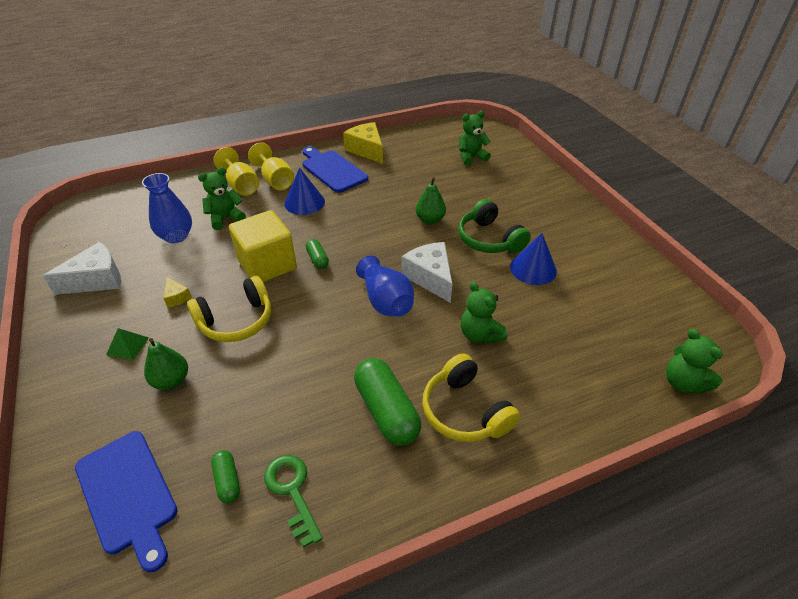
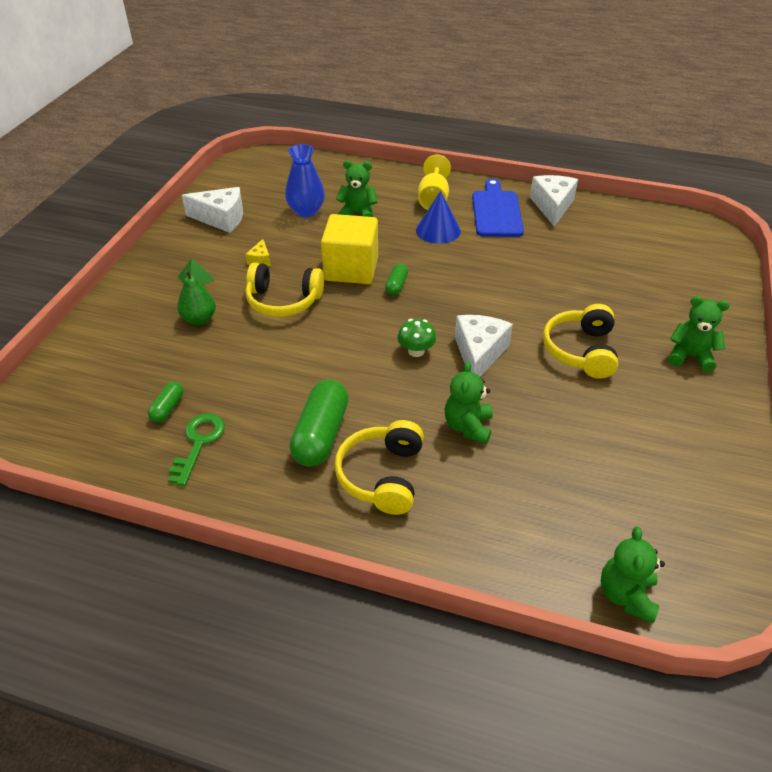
camera: 40 degrees right, 0 degrees up
(128, 494) = (106, 376): blue cutting board -> none
(241, 186) = (399, 191): yellow goblet -> none
(366, 150) = (552, 206): yellow cheese -> white cheese
(386, 301) = (416, 351): blue vase -> green mushroom
(430, 220) = (540, 302): green pear -> none
(471, 157) = (661, 262): green teddy bear -> green teddy bear (690, 356)
(489, 239) = (580, 351): green headphones -> yellow headphones
(533, 269) = (594, 402): blue cone -> none

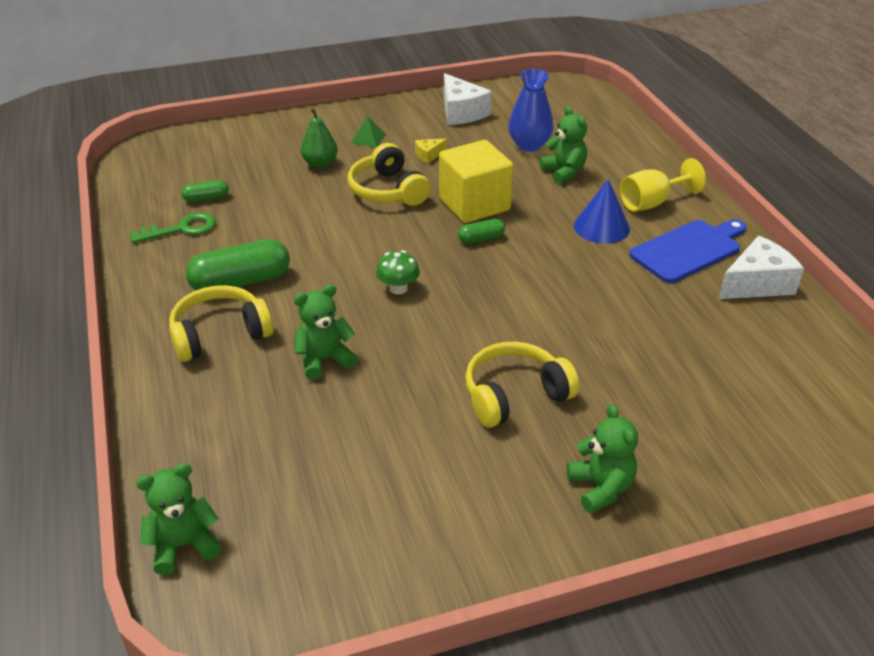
camera: 55 degrees right, 5 degrees down
(479, 354) = (435, 327): white cheese -> none

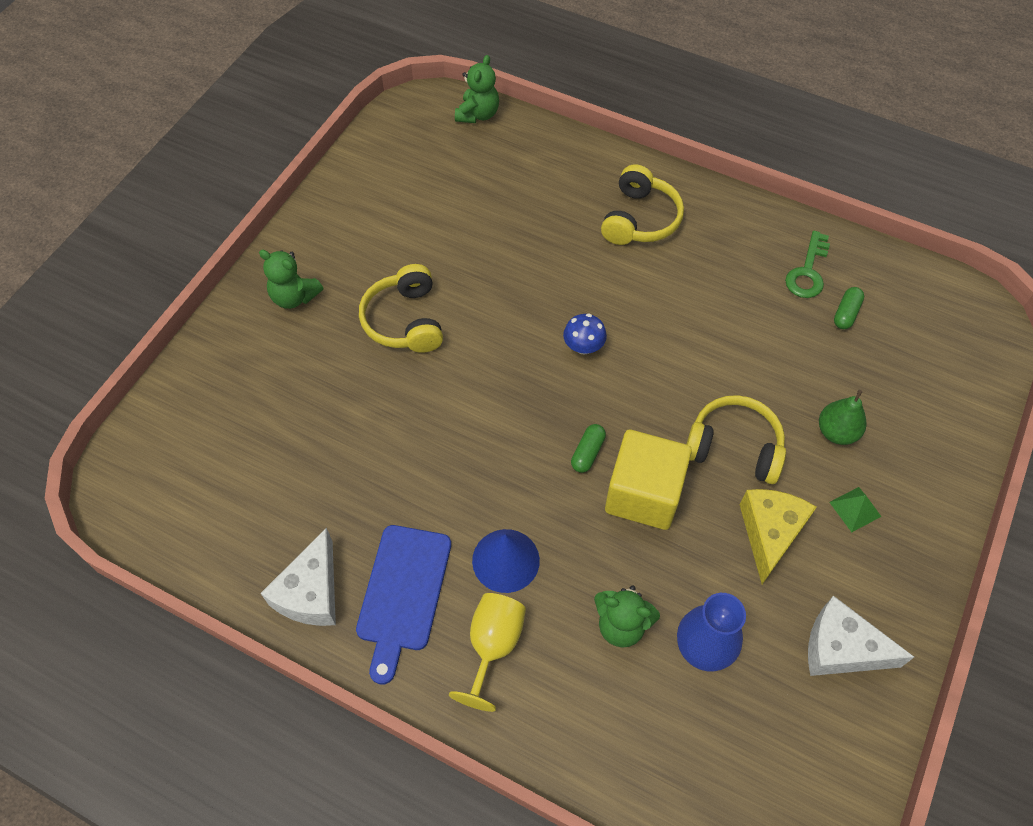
camera: 135 degrees right, 20 degrees up
(241, 282) = (692, 264): green capsule -> none
(324, 360) = (552, 253): green teddy bear -> none
(398, 288) = (583, 346): green mushroom -> blue mushroom
(429, 155) = (770, 533): yellow cheese -> yellow cheese, size x2.04
(515, 395) = (405, 320): yellow headphones -> yellow headphones turned 150 degrees clockwise

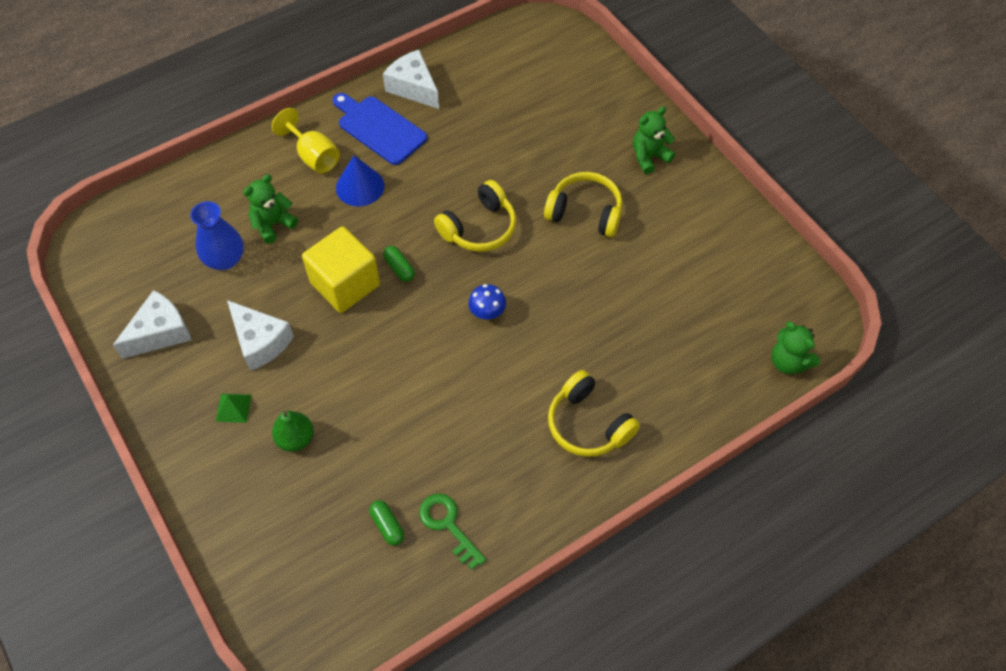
camera: 120 degrees right, 0 degrees up
(734, 447) = (336, 360): yellow headphones -> yellow headphones (479, 228)
(770, 533) = (260, 342): yellow cheese -> white cheese

